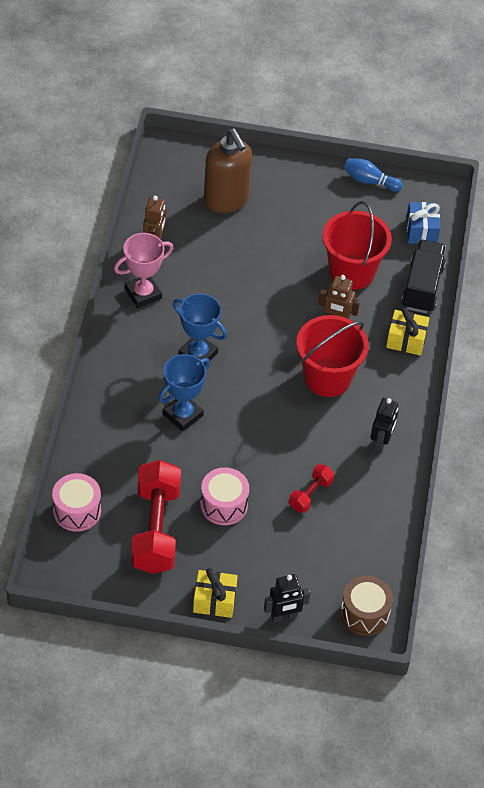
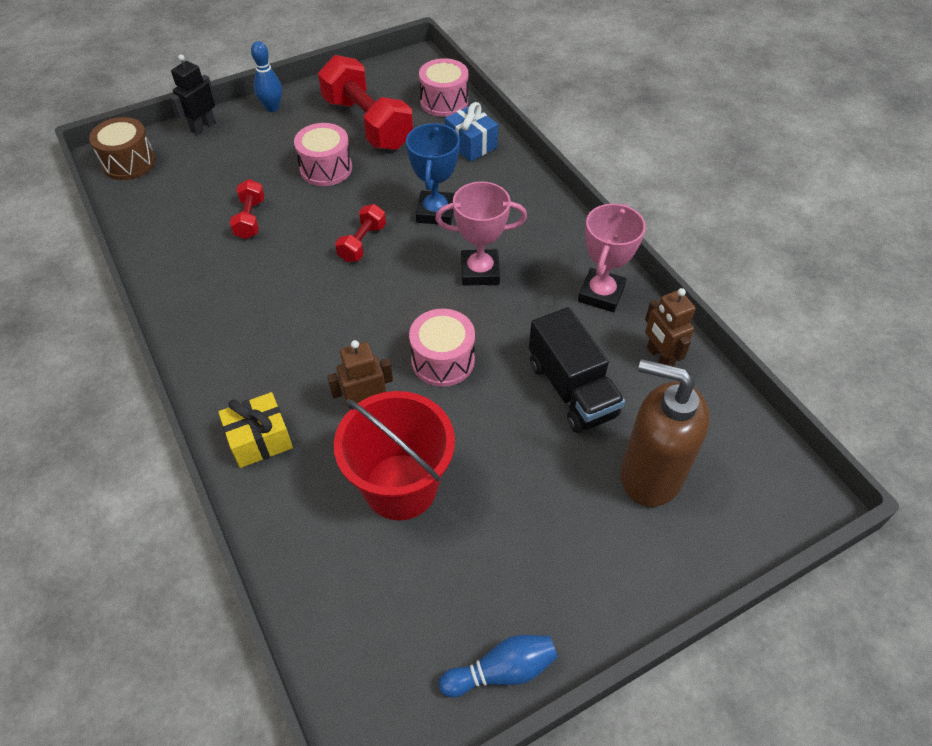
camera: 145 degrees right, 0 degrees up
(198, 354) = (480, 271): blue trophy -> pink trophy
(214, 600) = (272, 107): yellow gift -> blue bowling pin
(251, 424) = (362, 243): none -> red dumbbell
(272, 317) = (443, 360): none -> pink drum
(327, 378) = (322, 334): red bucket -> none
(381, 442) = (210, 305): black robot -> none
(421, 231) = (354, 634): blue gift -> blue gift (471, 144)
(422, 287) = (288, 533): black truck -> black truck (571, 389)

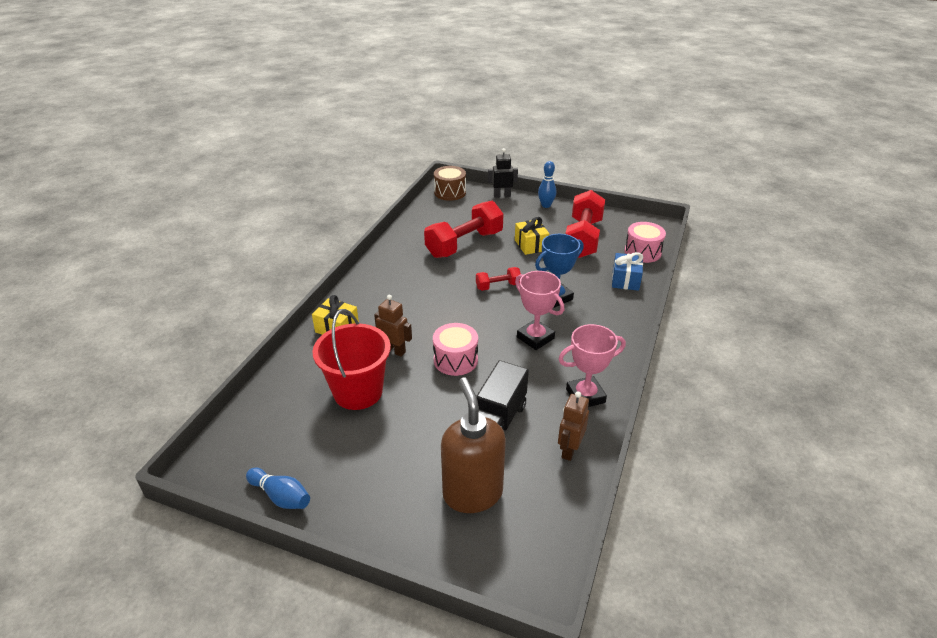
camera: 50 degrees right, 15 degrees down
(250, 219) = (464, 244): red dumbbell -> red dumbbell, size x2.03
(326, 168) = (531, 245): pink drum -> yellow gift

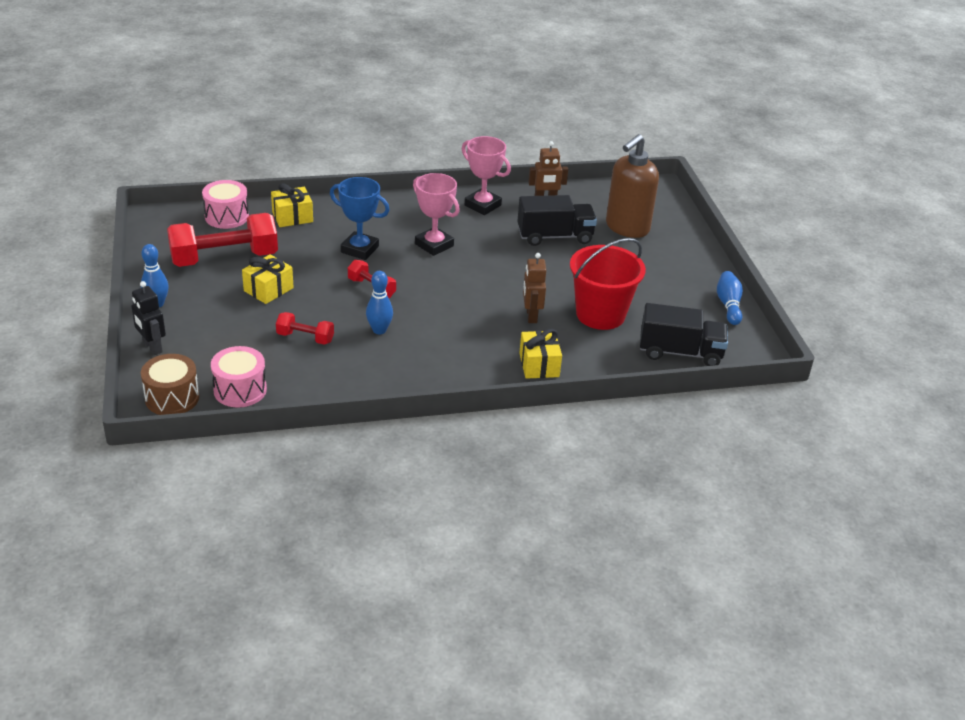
camera: 125 degrees left, 0 degrees up
(265, 415) = (680, 352): none -> black truck
(445, 274) = (379, 330): none -> blue bowling pin
(455, 360) = (507, 277): pink drum -> pink drum (240, 390)
(464, 244) = (305, 338): red dumbbell -> red dumbbell, size x0.49
(535, 338) = (434, 245): pink trophy -> pink trophy turned 60 degrees counterclockwise
(625, 280) = (292, 217): blue gift -> yellow gift

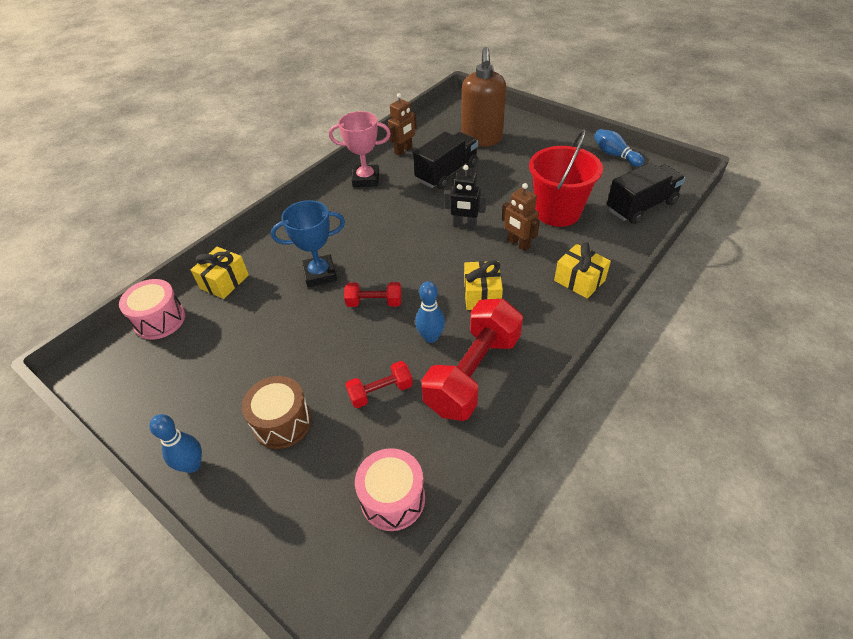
camera: 35 degrees left, 10 degrees up
(152, 347) = (245, 522): black robot -> black robot (465, 225)
(172, 398) = (338, 569): brown drum -> brown drum (282, 422)
(224, 258) = (207, 364): red dumbbell -> red dumbbell (473, 373)
(268, 289) = (288, 367): yellow gift -> yellow gift (482, 295)
(434, 245) = (373, 232): pink trophy -> none

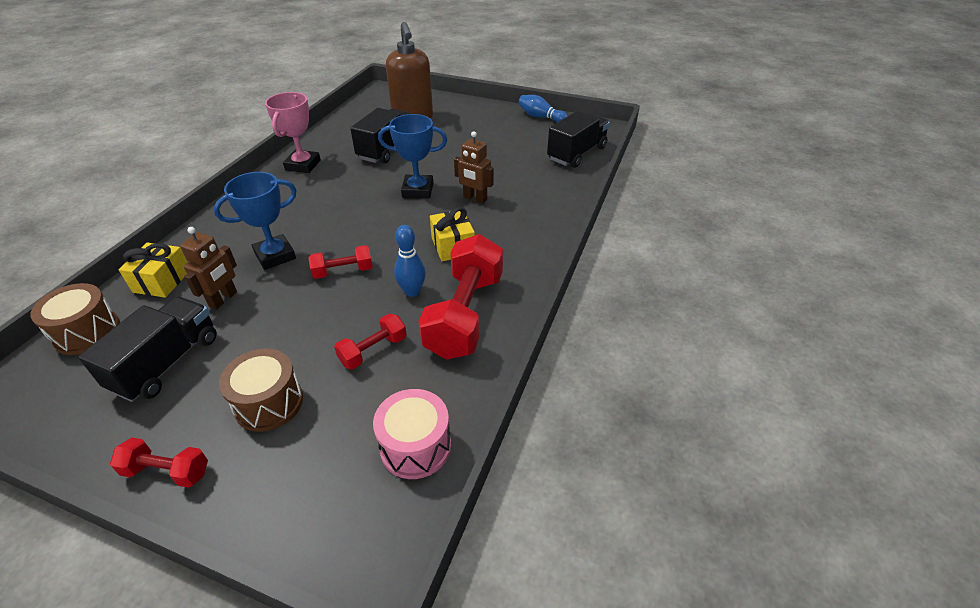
camera: 20 degrees left, 5 degrees down
(160, 320) = (87, 332): pink drum -> brown drum
(192, 465) = (167, 471): blue bowling pin -> red dumbbell
(212, 363) = (167, 363): none -> black truck
(366, 179) = (303, 165): pink trophy -> pink trophy turned 60 degrees counterclockwise
(403, 150) = (336, 136): brown robot -> brown robot (223, 299)
(465, 225) = (418, 190): black robot -> blue trophy
(557, 212) = (503, 168): red bucket -> none
(579, 280) = (541, 219): yellow gift -> none

